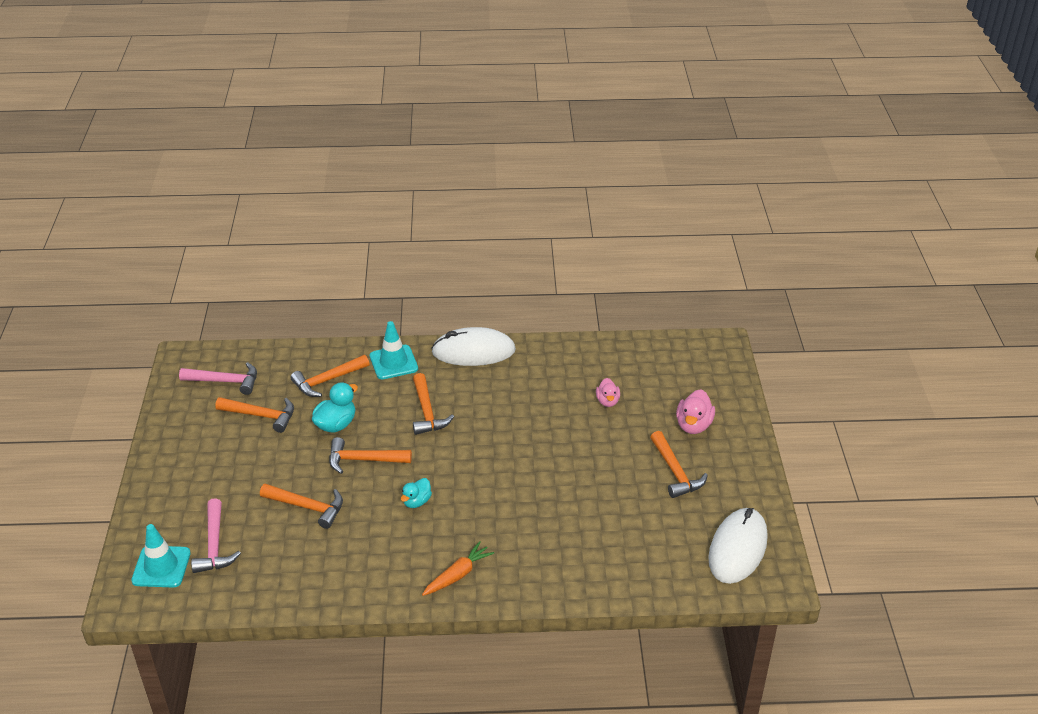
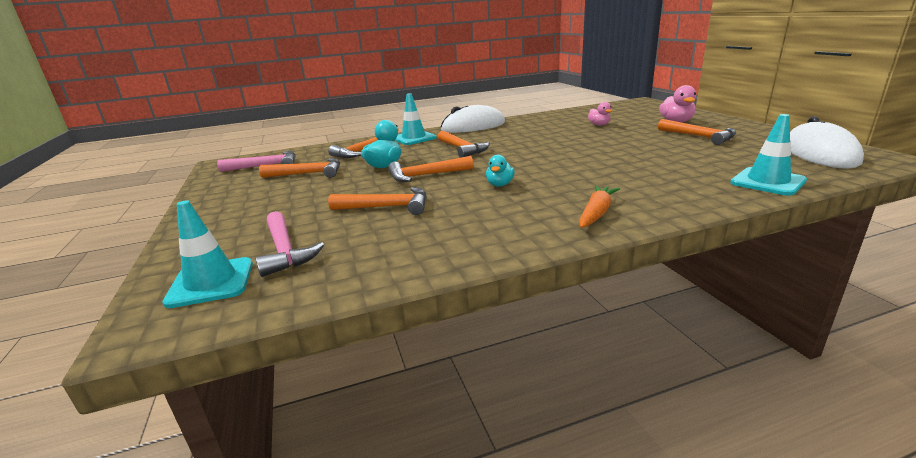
camera: 15 degrees left, 15 degrees down
(632, 578) = (767, 182): none -> turquoise traffic cone

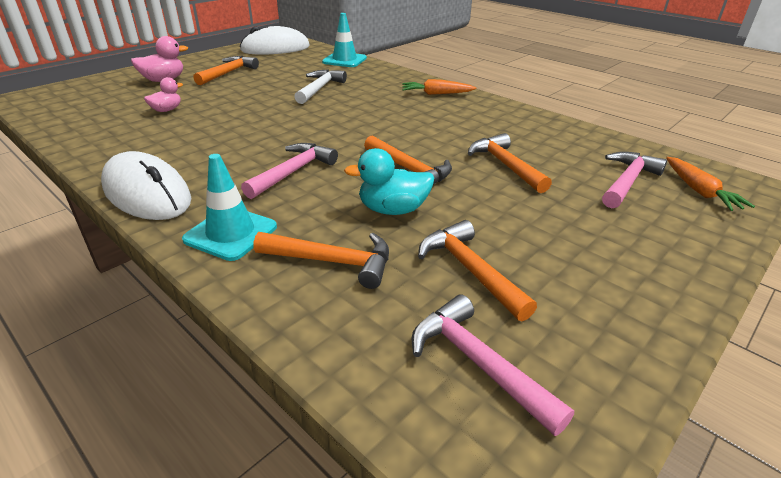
camera: 120 degrees left, 10 degrees up
(211, 282) = (699, 191): turquoise traffic cone -> orange carrot
(462, 149) = (293, 172): orange hammer -> pink hammer
(500, 184) = (407, 129): turquoise duck -> none
(637, 163) = (319, 89): none -> white hammer

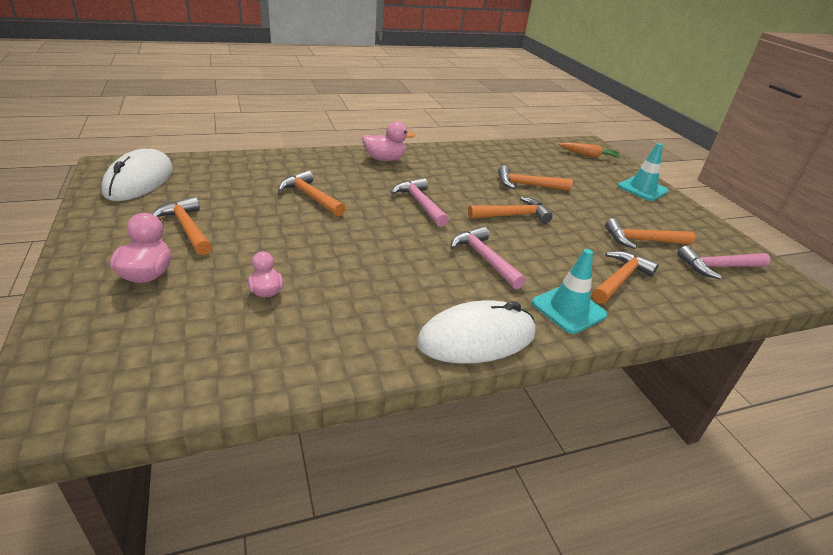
camera: 65 degrees left, 0 degrees up
(319, 89) = (310, 197): white hammer -> orange hammer
(344, 60) = (244, 162): turquoise traffic cone -> turquoise traffic cone (642, 189)
(393, 210) = (565, 239): turquoise duck -> none
(436, 94) = (384, 159): orange carrot -> pink duck
(627, 181) = (569, 165): pink hammer -> pink hammer (420, 203)

